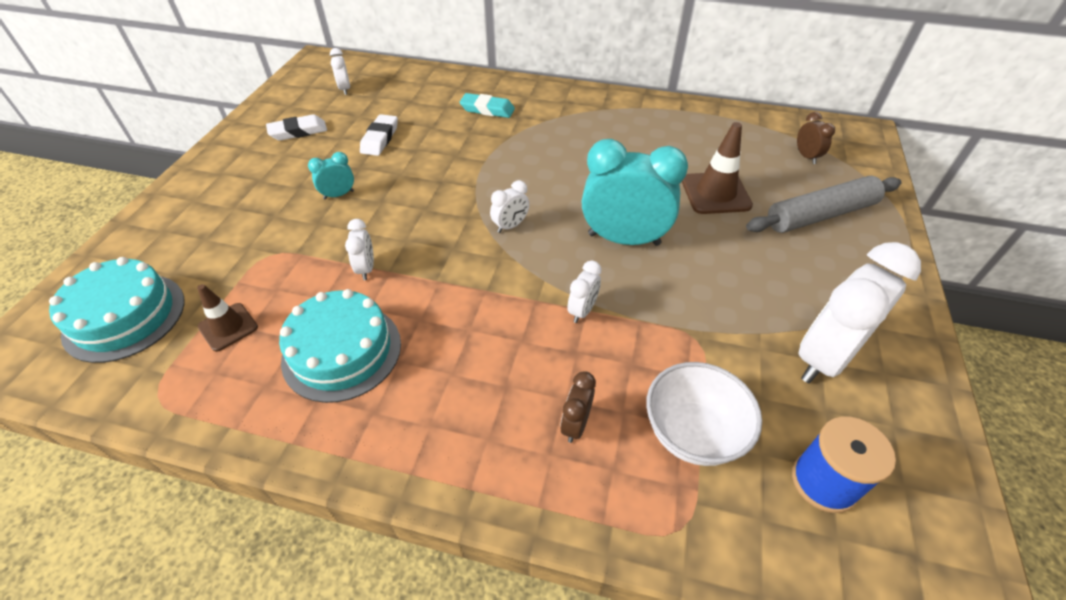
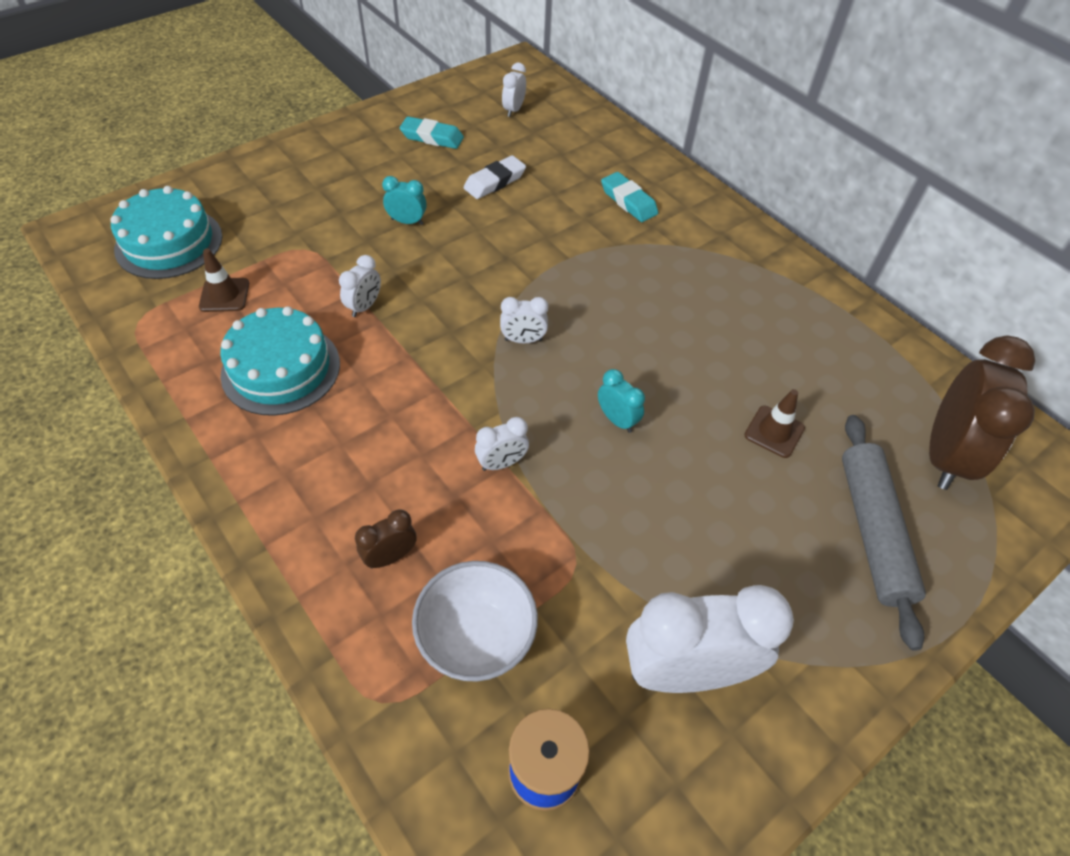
camera: 35 degrees right, 5 degrees up
(298, 132) = (432, 137): white eraser -> turquoise eraser
(623, 239) = (617, 420): turquoise clock -> turquoise clock, size x0.46
(715, 193) = (774, 432): brown traffic cone -> brown traffic cone, size x0.63
(806, 156) = (944, 456): brown clock -> brown clock, size x2.18
(820, 215) = (873, 531): grey rolling pin -> grey rolling pin turned 75 degrees clockwise

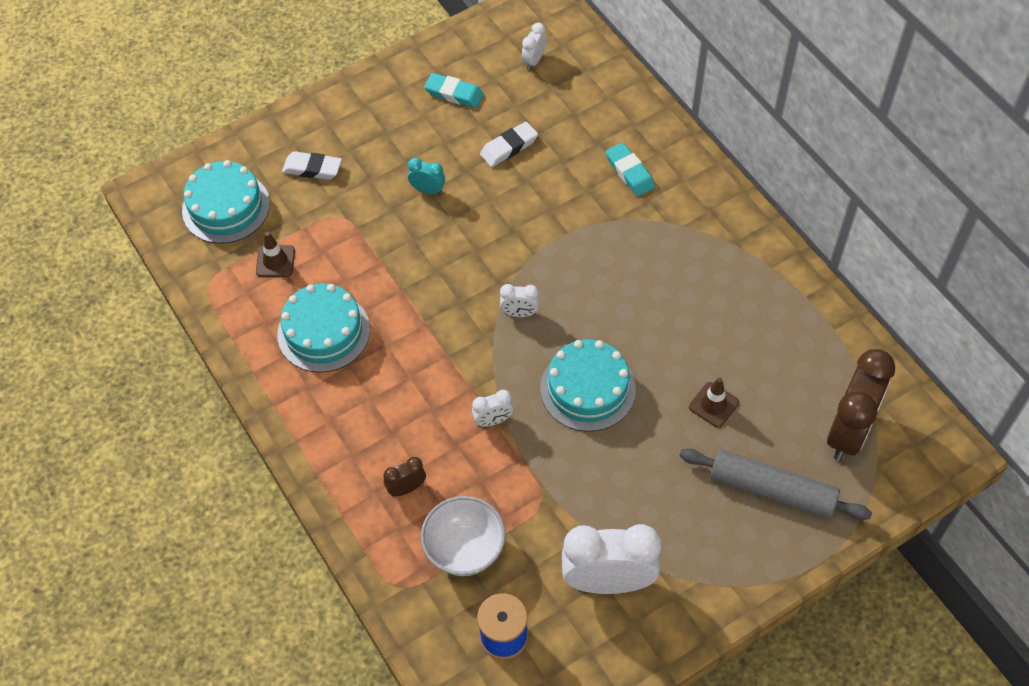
camera: 10 degrees right, 5 degrees up
(274, 204) = (312, 168): none -> white eraser
(364, 306) = (390, 276): white clock -> none
(617, 420) = (588, 388): turquoise clock -> turquoise cake
(873, 531) = (772, 490): grey rolling pin -> grey rolling pin turned 75 degrees counterclockwise

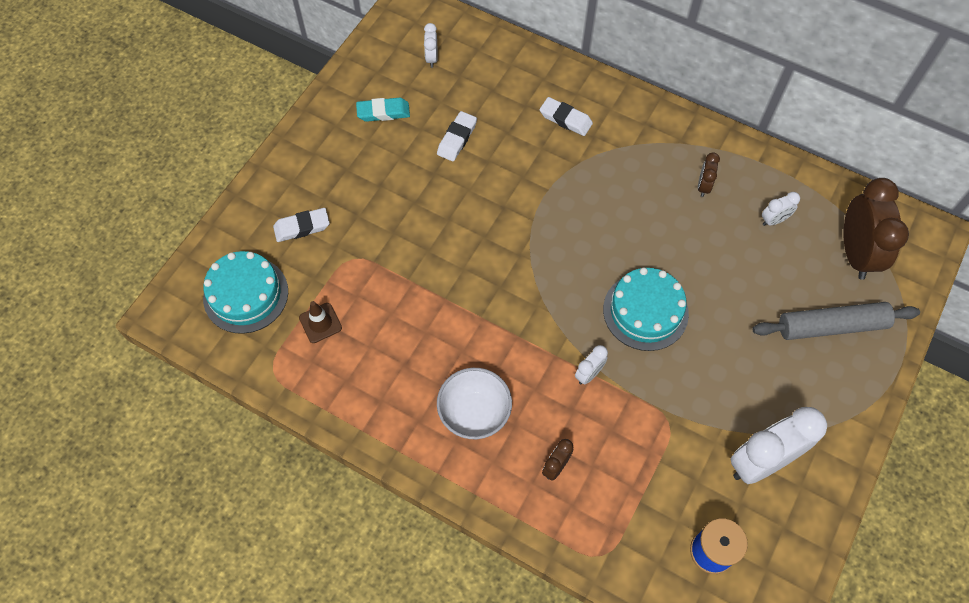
camera: 30 degrees left, 5 degrees up
(323, 332) = (401, 365): turquoise cake -> none
(428, 190) = (413, 203): turquoise clock -> none
(465, 549) = (635, 494): white bowl -> white bowl (474, 413)
(519, 313) = (553, 274): white clock -> white clock (774, 220)
(629, 172) = (565, 119): turquoise eraser -> white eraser
(713, 405) = (747, 278): brown traffic cone -> none
(729, 296) = (703, 186): none -> brown clock

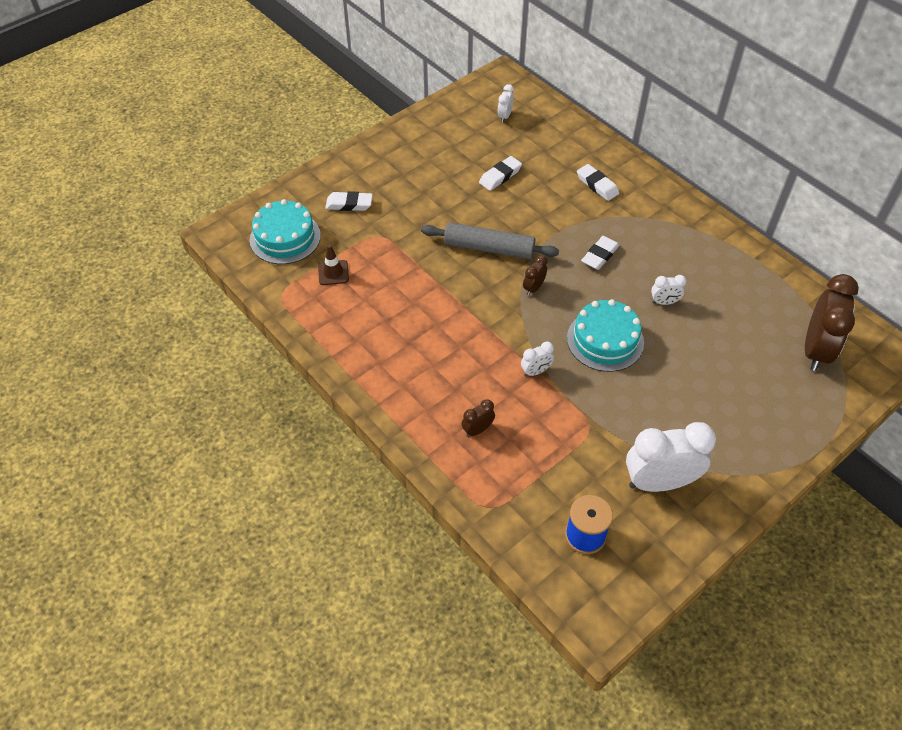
camera: 20 degrees right, 10 degrees down
(383, 112) = (449, 143): turquoise eraser -> none
(474, 413) = (427, 371): white bowl -> none
(601, 208) = (600, 255): none -> white eraser
(703, 186) = (696, 263): brown clock -> brown clock (533, 288)
(774, 220) = (750, 305): white clock -> white clock (664, 302)
(831, 326) = (769, 398): grey rolling pin -> grey rolling pin (489, 248)

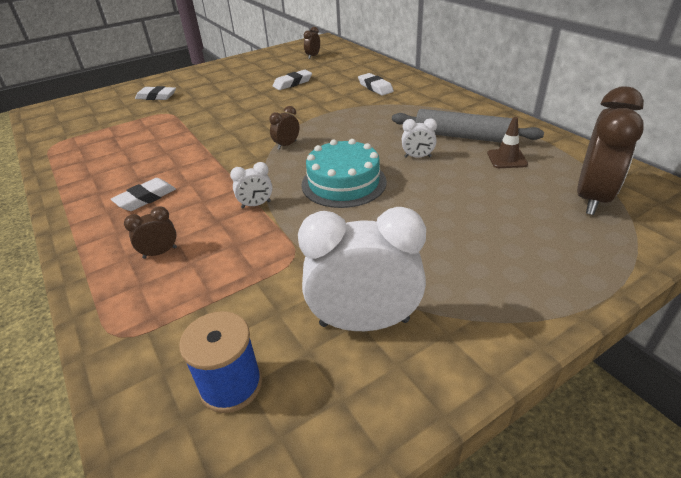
camera: 10 degrees right, 15 degrees down
(285, 237) = (88, 113): turquoise cake -> none
(333, 273) = (109, 133): brown traffic cone -> brown traffic cone (507, 159)
(489, 248) = (259, 120): grey rolling pin -> grey rolling pin (463, 136)
(504, 116) = (313, 56): white clock -> brown clock
(600, 255) = (361, 126): white eraser -> white eraser (146, 198)

